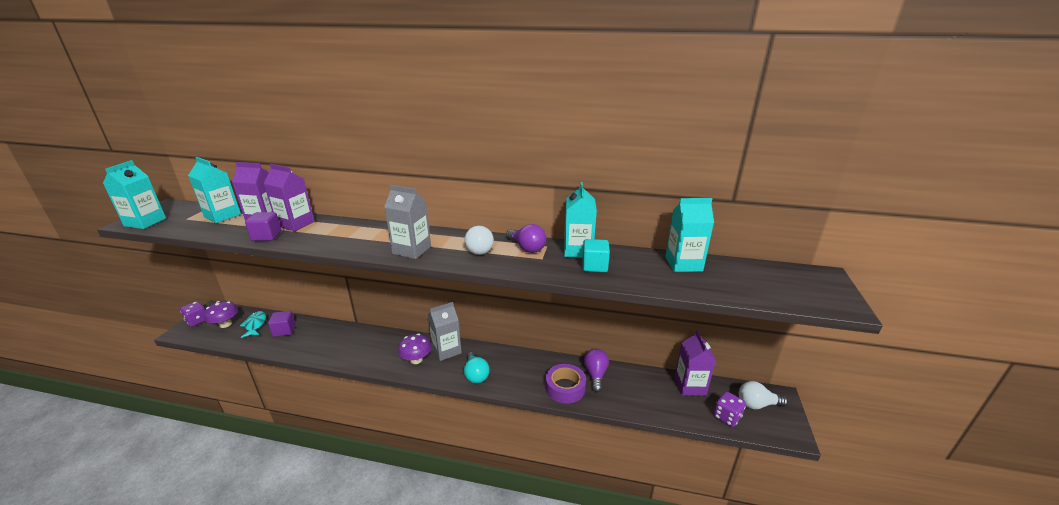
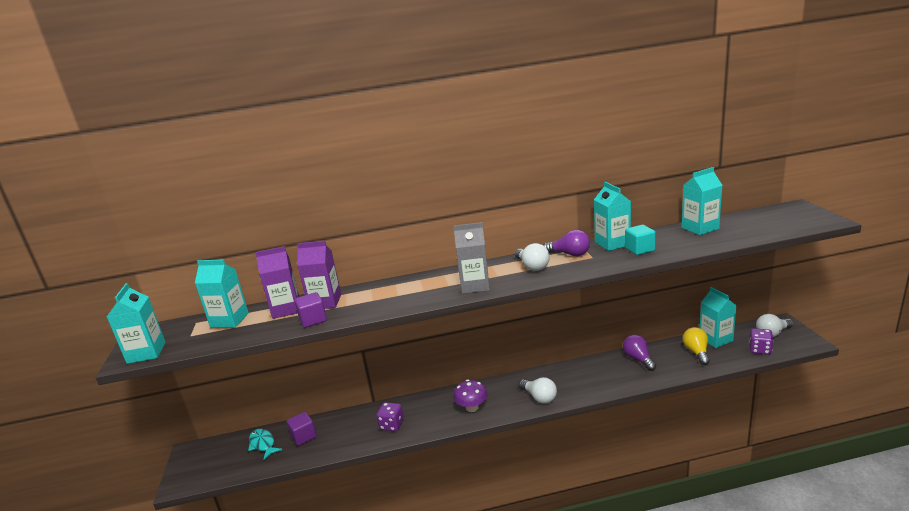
camera: 20 degrees left, 5 degrees down
(197, 320) = (185, 467): purple dice -> purple dice (391, 425)
(225, 324) = (226, 457): purple mushroom -> none
(446, 350) = (492, 390): grey carton -> none
(476, 374) = (539, 397): turquoise light bulb -> white light bulb
(565, 388) = (624, 377): purple tape -> none
(657, 392) = (696, 352): none -> yellow light bulb
(690, 386) = (715, 339): purple carton -> turquoise carton

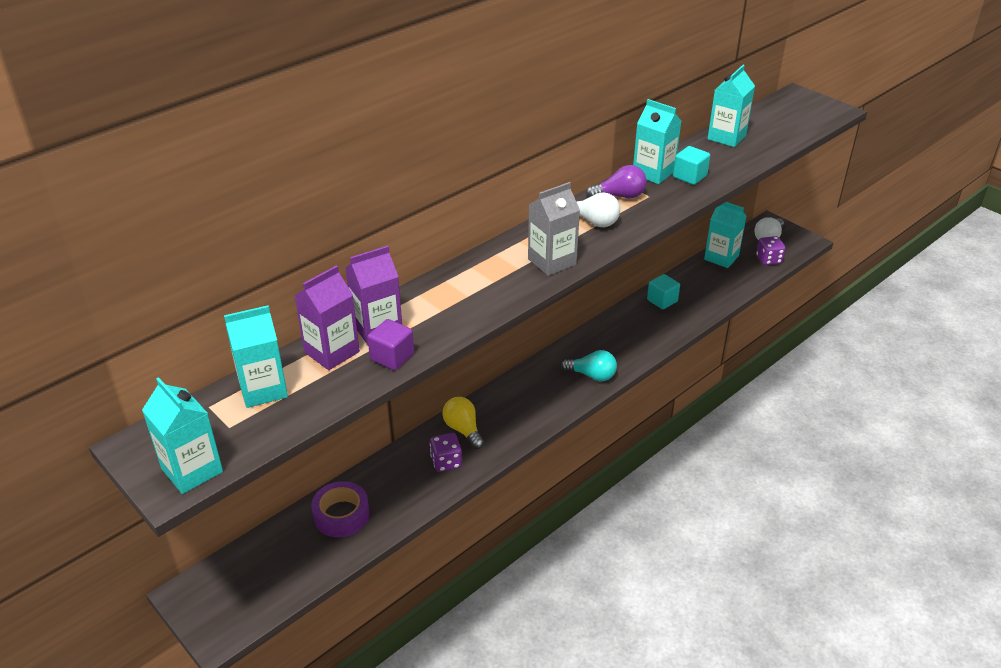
camera: 35 degrees left, 15 degrees up
(263, 444) = (292, 544): turquoise fish -> none
(304, 436) = (341, 515): purple cube -> purple tape
(472, 407) = (525, 410): purple mushroom -> none
(539, 397) = (592, 375): white light bulb -> turquoise light bulb
(638, 359) = (662, 300): purple light bulb -> turquoise cube
(696, 352) = (713, 277): yellow light bulb -> yellow light bulb (463, 430)

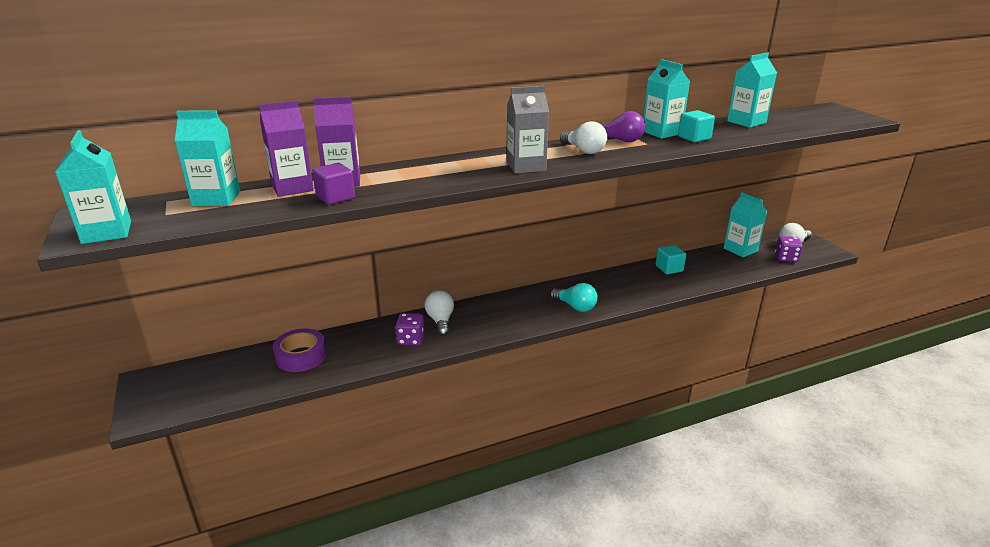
camera: 20 degrees right, 10 degrees down
(463, 430) = (440, 321): yellow light bulb -> white light bulb

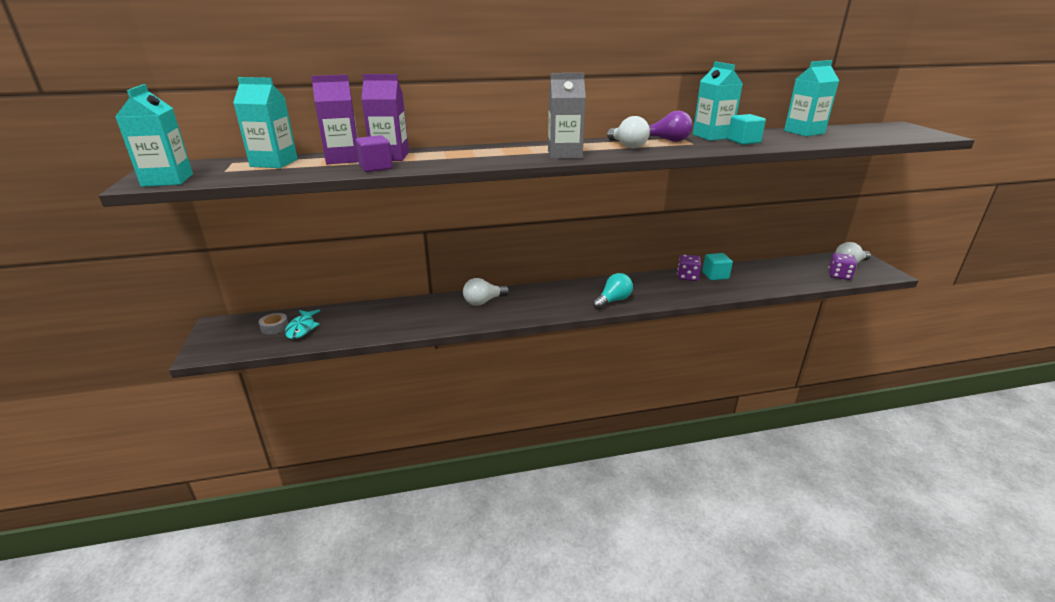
camera: 10 degrees right, 0 degrees up
(215, 375) = (274, 327): none -> grey tape
(248, 373) = (302, 328): none -> turquoise fish
(301, 356) = (351, 319): purple tape -> none
(410, 339) = (451, 314): purple dice -> purple dice (687, 277)
(440, 321) = (483, 301): white light bulb -> white light bulb turned 120 degrees counterclockwise
(575, 307) = (613, 300): turquoise light bulb -> turquoise light bulb turned 90 degrees counterclockwise
(740, 249) = (793, 265): turquoise carton -> none

